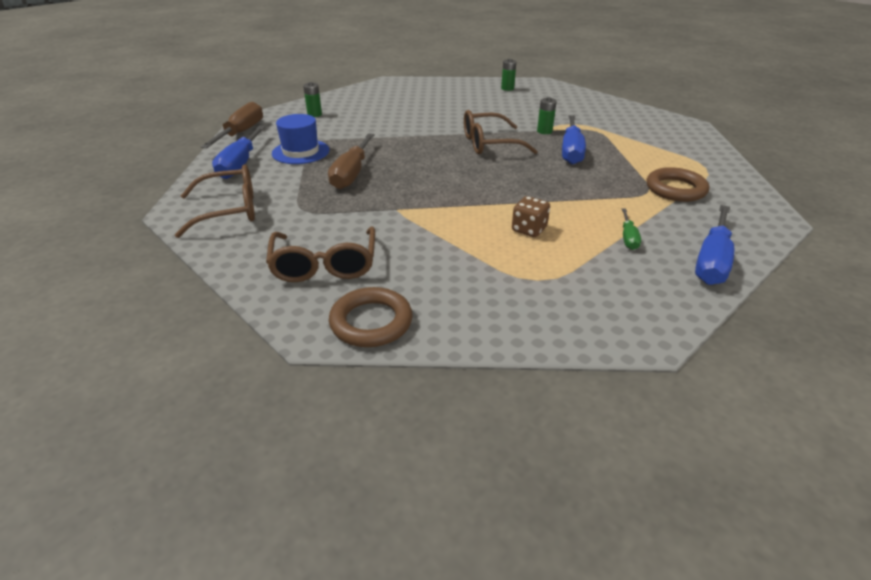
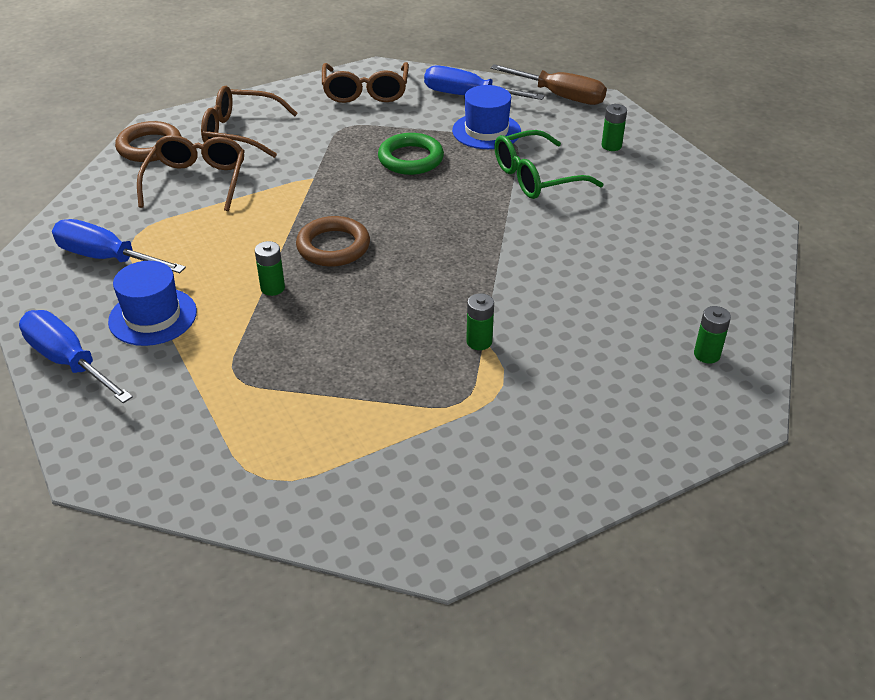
camera: 105 degrees right, 5 degrees up
(352, 174) = (411, 159): brown screwdriver -> green ring
(363, 131) = (537, 177): none -> green glasses
(490, 144) = (452, 275): brown glasses -> brown glasses (196, 182)
(529, 229) = (217, 252): brown dice -> none
(552, 197) = (272, 288): none -> green battery
(571, 151) = (393, 347): blue screwdriver -> blue screwdriver (106, 258)
(628, 238) = (153, 316): green screwdriver -> blue hat
(675, 189) = (225, 408): brown ring -> brown ring (333, 246)

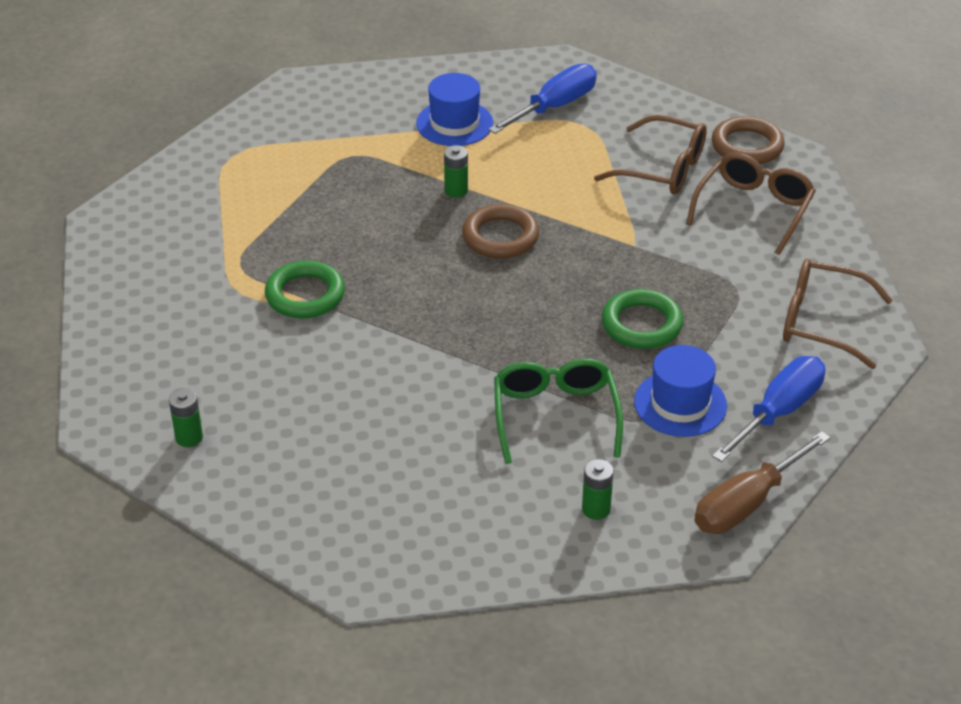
camera: 110 degrees right, 0 degrees up
(68, 361) = (422, 80): blue screwdriver -> none
(479, 342) = (305, 295): green battery -> green ring

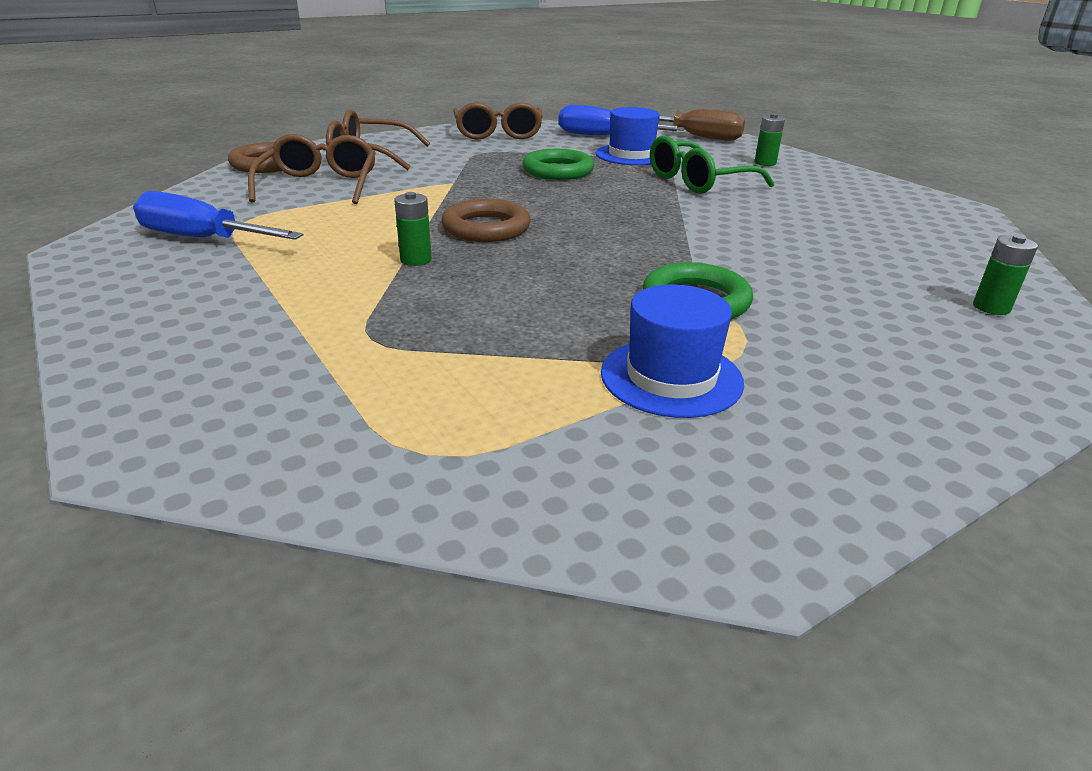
camera: 115 degrees left, 10 degrees down
(454, 123) = (256, 285): blue hat -> blue hat (671, 377)

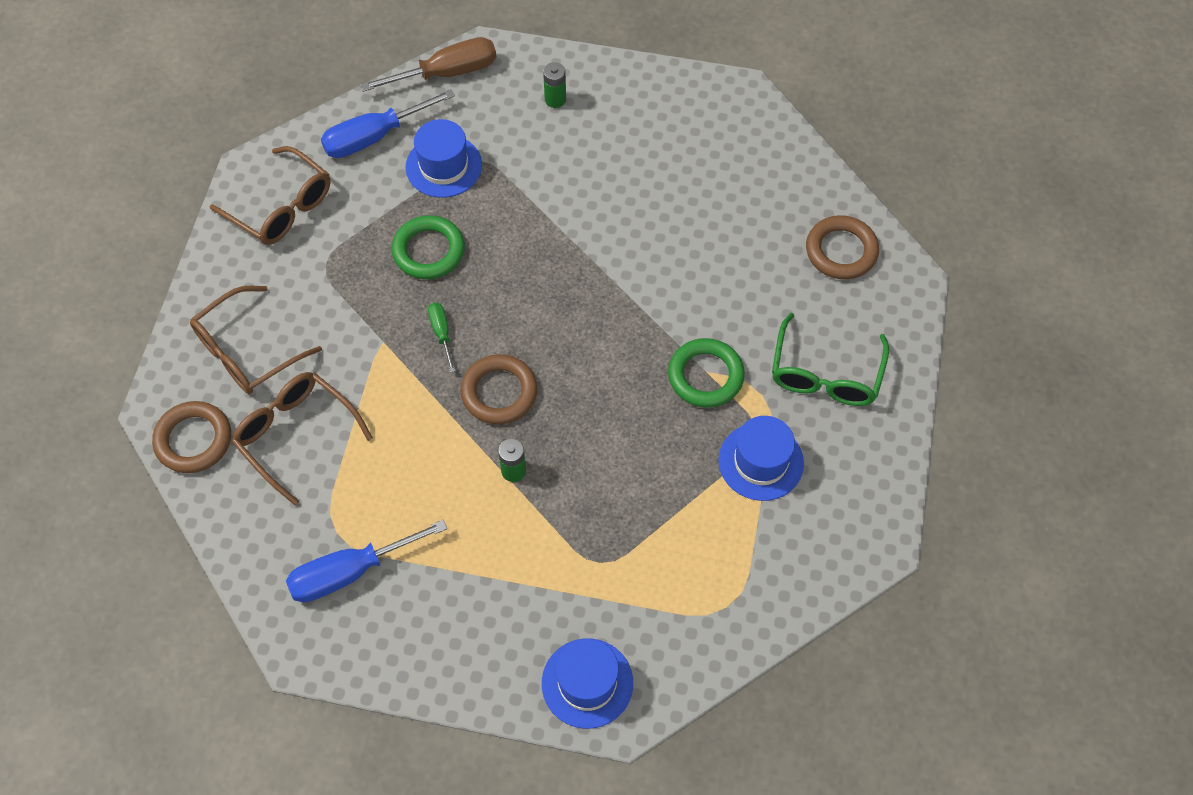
camera: 45 degrees left, 30 degrees up
(176, 401) = (587, 683): none -> blue hat
(499, 194) = (442, 333): none -> green screwdriver
(699, 181) = (545, 184): green glasses -> green glasses (825, 373)
(991, 307) = (841, 251): green battery -> brown ring

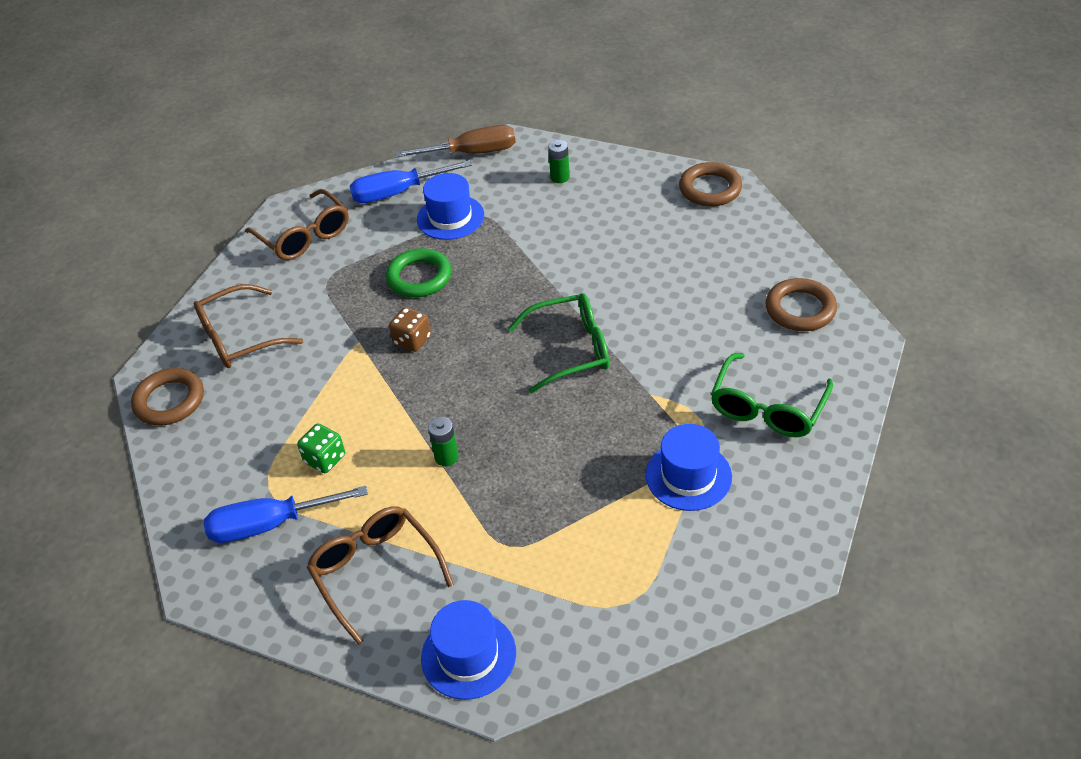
camera: 15 degrees right, 15 degrees down
(296, 435) = (259, 407): brown glasses -> brown glasses (376, 572)
(386, 489) = (325, 459): none -> green dice
(442, 333) = (412, 340): green screwdriver -> brown dice
(499, 392) = (451, 391): brown ring -> brown ring (710, 189)
(613, 327) = (570, 350): none -> green glasses
(705, 376) = (648, 397): green ring -> none

